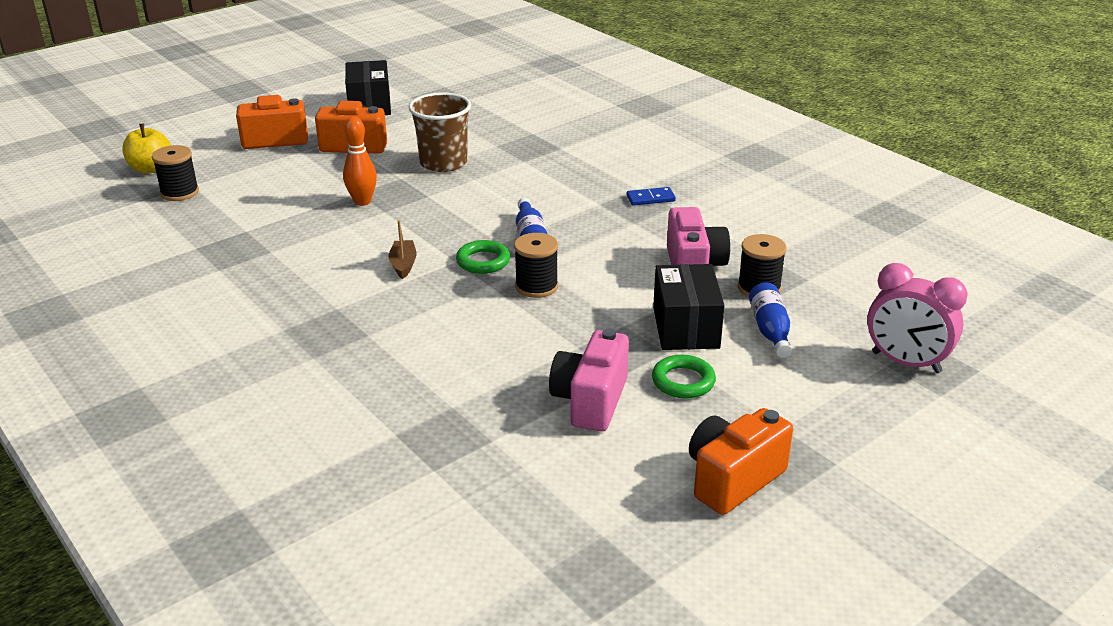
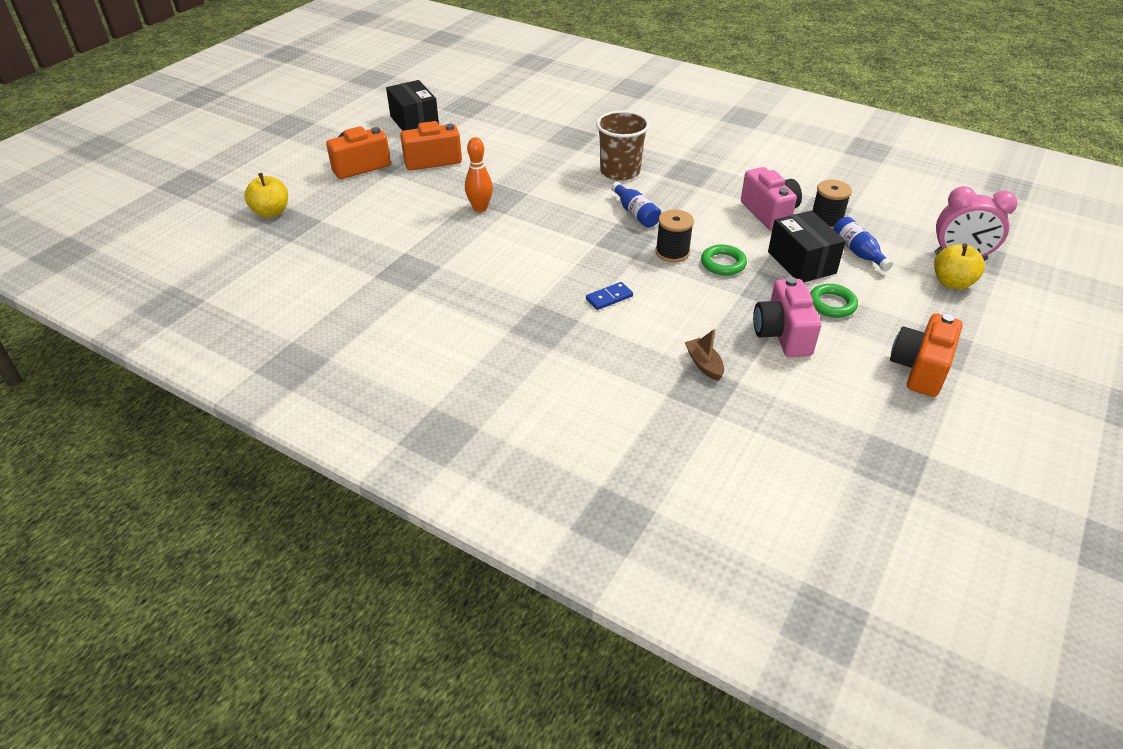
camera: 20 degrees left, 10 degrees up
(179, 192) = (317, 229): black spool -> none
(403, 265) = (558, 255): brown boat -> brown boat (704, 364)
(443, 163) = (517, 163): brown cup -> brown cup (620, 172)
(483, 261) = (616, 240): green ring -> green ring (723, 263)
(650, 198) = (697, 164): blue domino -> blue domino (609, 298)
(867, 390) = (952, 283): none -> yellow apple

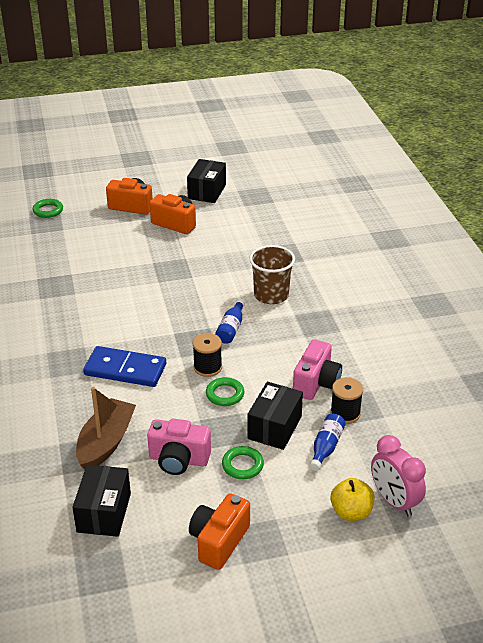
camera: 45 degrees right, 5 degrees down
(271, 212) = (48, 210): yellow apple -> green ring
(480, 208) = (150, 270): orange bowling pin -> none
(609, 298) = (125, 370): blue domino -> blue domino, size x2.19
(704, 364) = (106, 442): brown boat -> brown boat, size x2.06
(782, 334) = (178, 460): pink camera -> pink camera turned 120 degrees counterclockwise
(807, 418) = (104, 512): none -> black box
(920, 369) = (219, 541): orange camera -> orange camera turned 45 degrees counterclockwise

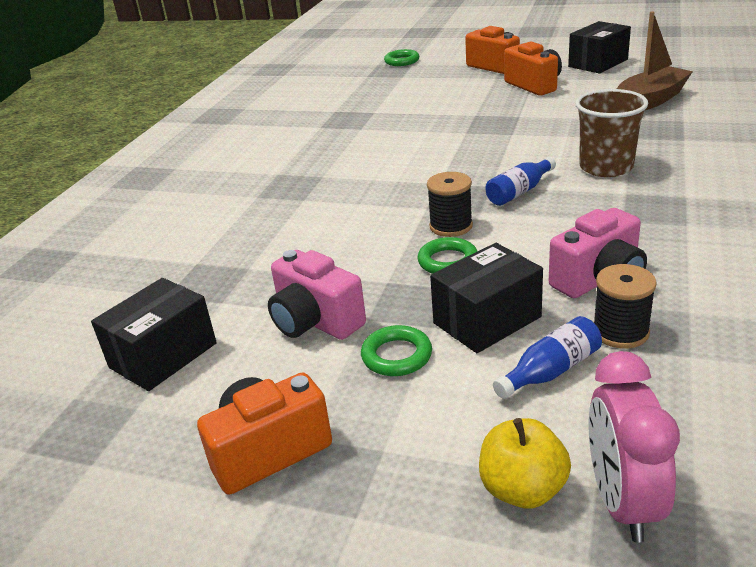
camera: 35 degrees right, 5 degrees down
(106, 442) = (247, 276): brown boat -> brown boat (649, 101)
(125, 370) = (345, 207): blue domino -> none

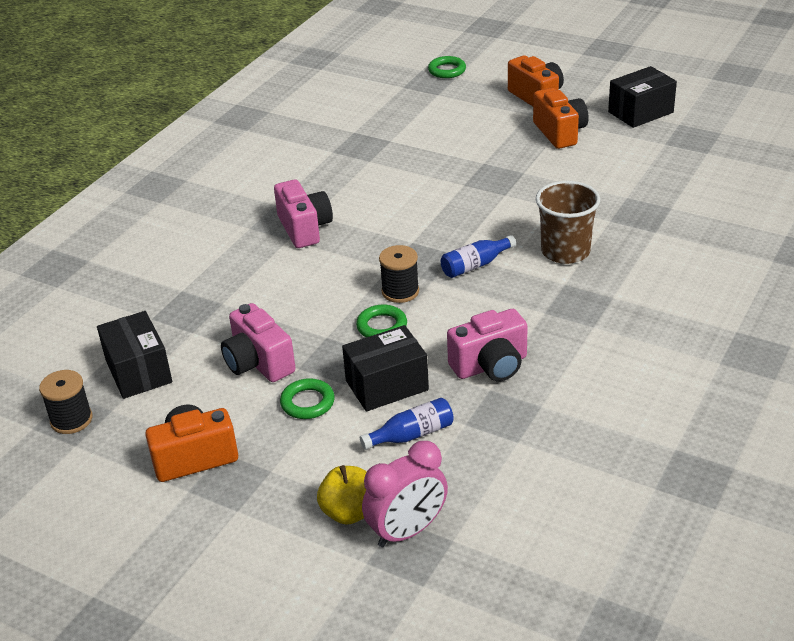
camera: 10 degrees right, 5 degrees up
(163, 355) = (138, 371): black box -> black box turned 75 degrees counterclockwise
(318, 188) = (304, 228): none -> pink camera
(620, 332) = (479, 413): black spool -> black spool (71, 420)
(622, 502) = (407, 531): pink clock -> pink clock turned 135 degrees counterclockwise
(649, 101) = (657, 176): brown boat -> none

